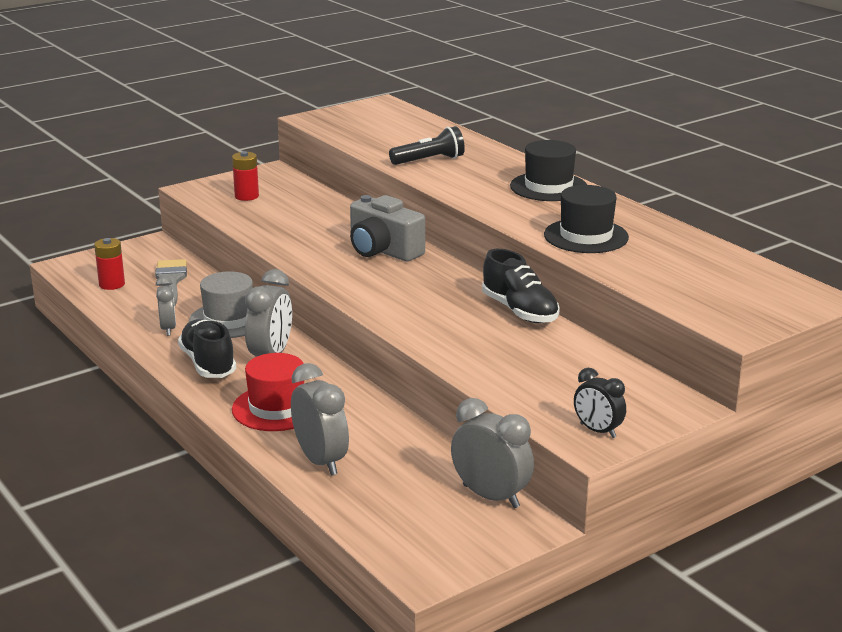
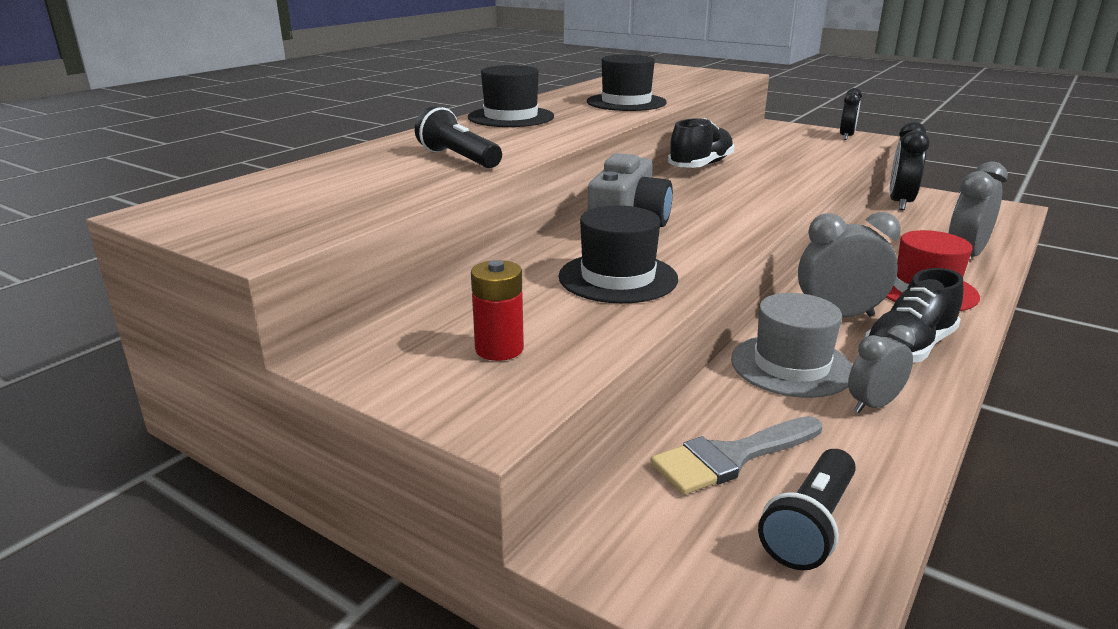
camera: 110 degrees left, 0 degrees up
(112, 284) = (810, 525): red battery -> black flashlight
(299, 232) = (618, 278): none -> black hat
(491, 496) = (900, 203): grey clock -> black clock

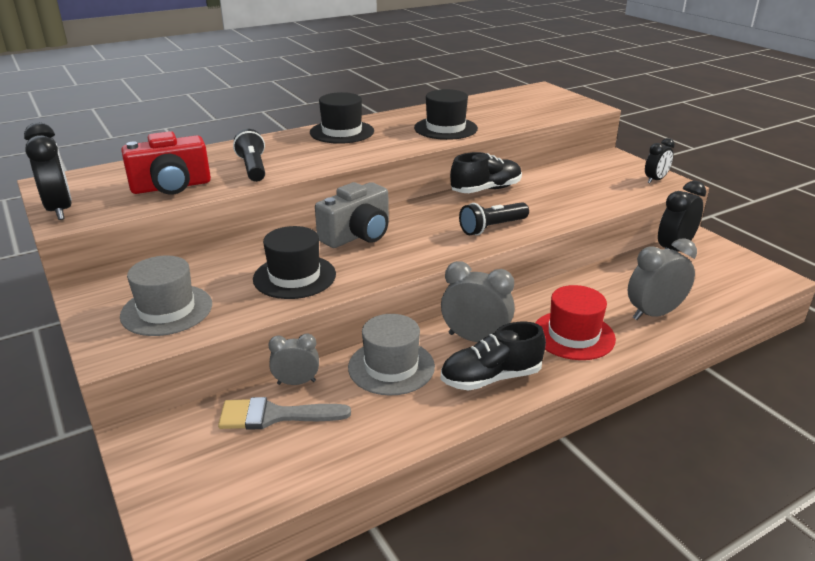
camera: 25 degrees right, 5 degrees up
(232, 237) = (60, 210): none -> black clock
(374, 189) = (171, 187): none -> red camera
(499, 349) = (167, 310): red battery -> grey hat
(810, 525) = (264, 471): black flashlight -> black flashlight (492, 228)
(873, 405) = (406, 411): grey clock -> grey clock (296, 382)

